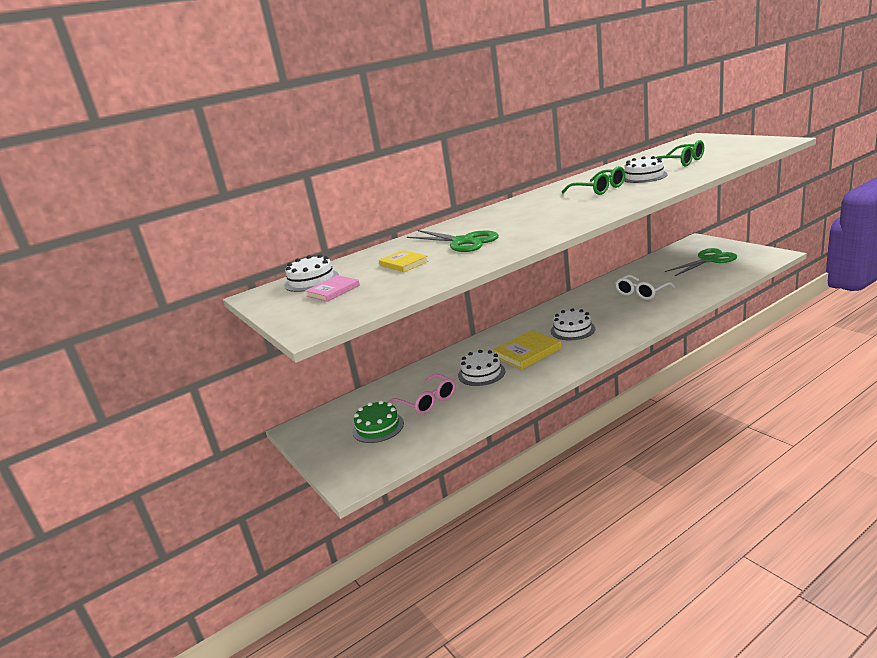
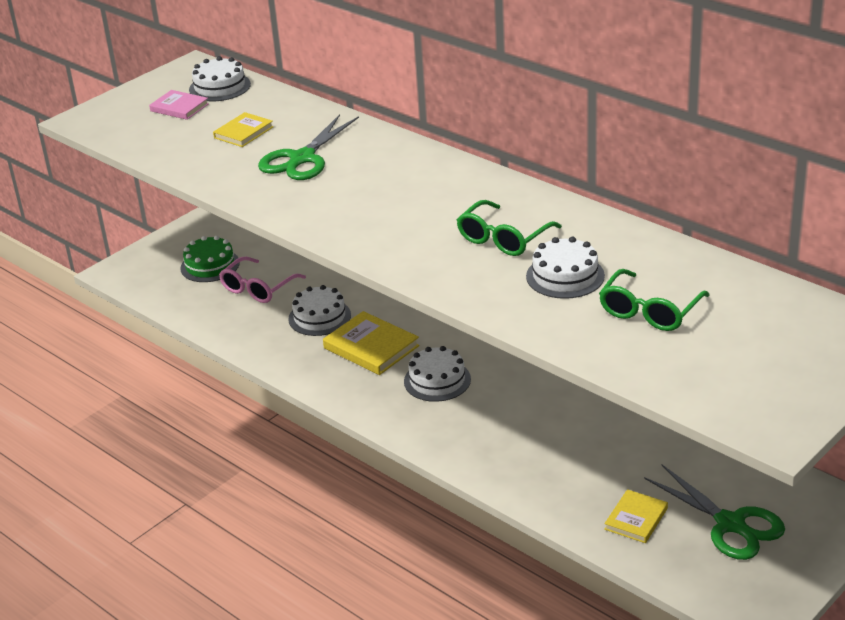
camera: 75 degrees right, 10 degrees up
(641, 293) = (573, 442): white glasses -> none
(707, 278) = (636, 519): none -> yellow book

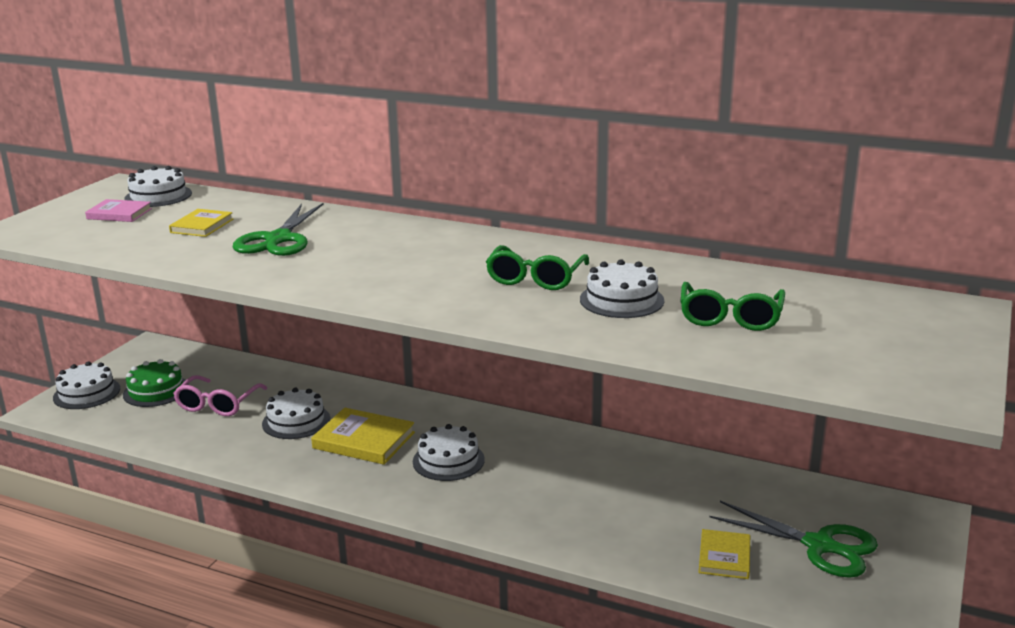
camera: 20 degrees left, 10 degrees down
(151, 259) = (87, 393): none -> white cake

